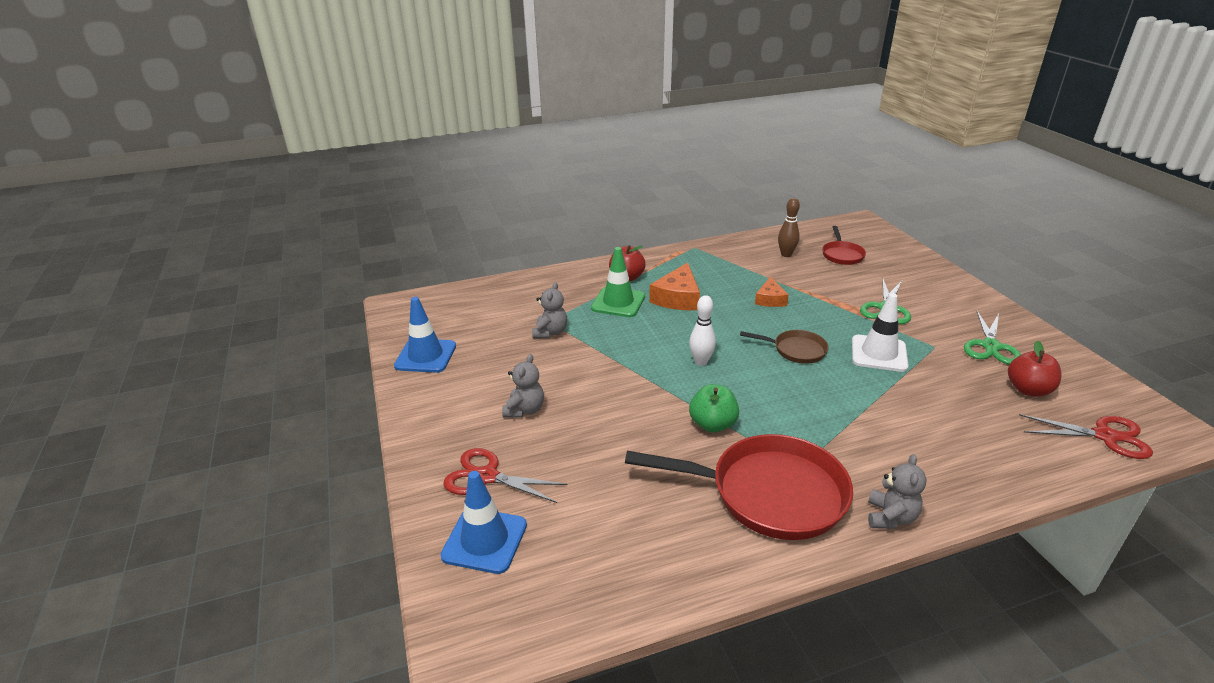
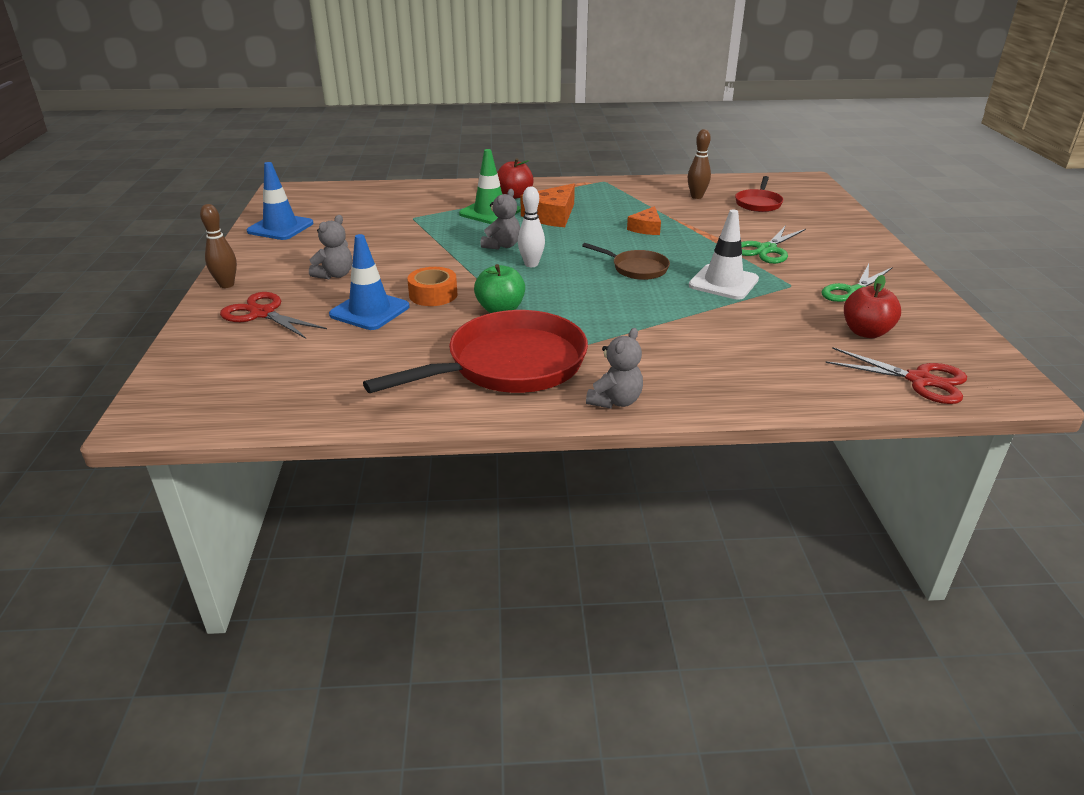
camera: 15 degrees right, 0 degrees up
(422, 444) = (226, 285): none -> brown bowling pin
(484, 540) = (225, 353): blue traffic cone -> blue traffic cone (369, 311)
(550, 332) = (406, 226): grey teddy bear -> grey teddy bear (502, 245)
(637, 417) = (433, 295): none -> orange tape
(769, 493) = (509, 365): red pan -> red pan turned 60 degrees counterclockwise

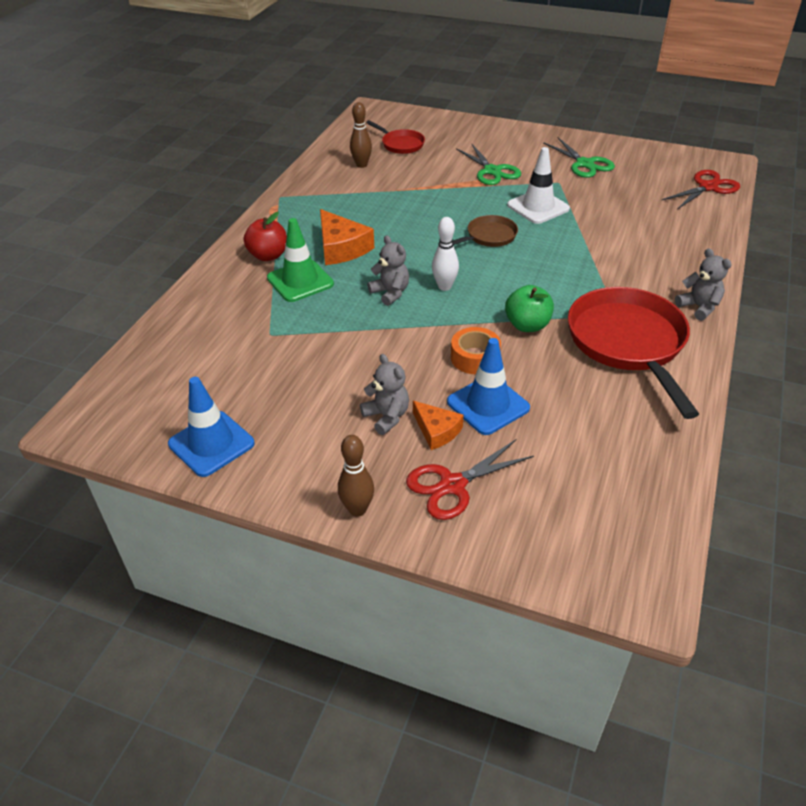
camera: 65 degrees left, 10 degrees up
(646, 228) = (410, 208): orange cheese -> orange cheese (436, 431)
(866, 332) = (641, 181): red apple -> none

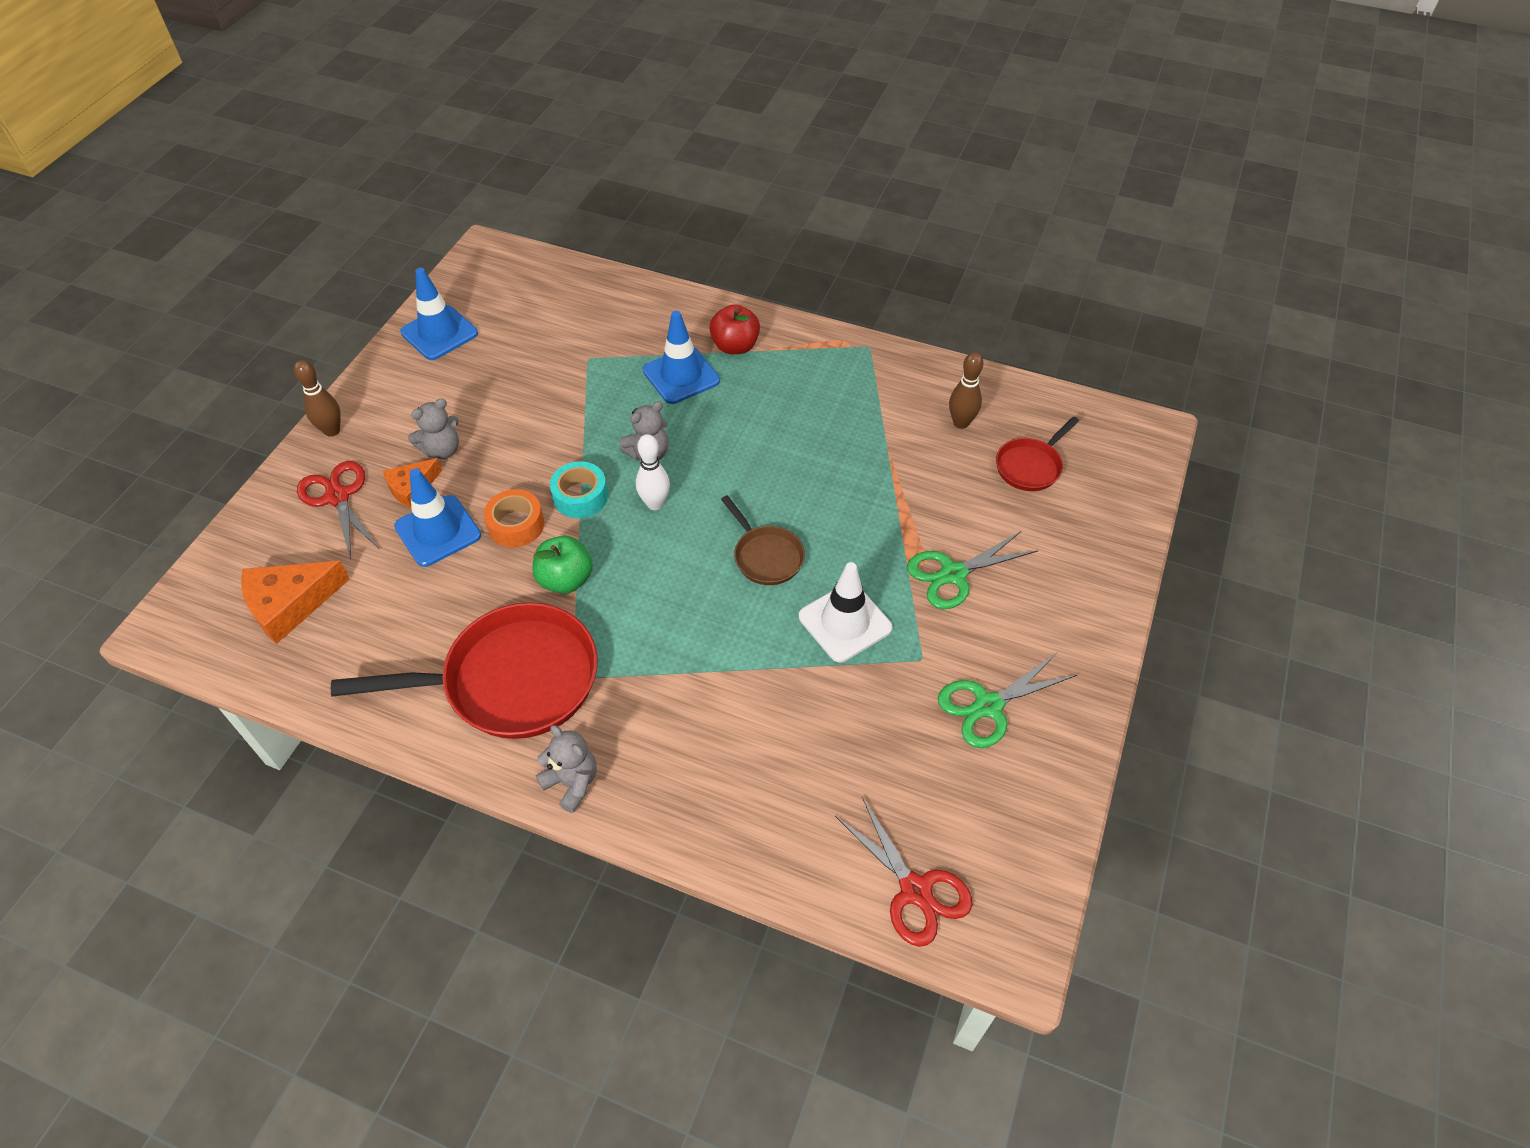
camera: 90 degrees right, 10 degrees up
(300, 281) = (681, 375): green traffic cone -> blue traffic cone
(341, 248) = (747, 408): orange cheese -> orange cheese (290, 604)
(440, 325) = (580, 496): none -> turquoise tape
(699, 307) = (572, 782): grey teddy bear -> grey teddy bear turned 105 degrees counterclockwise

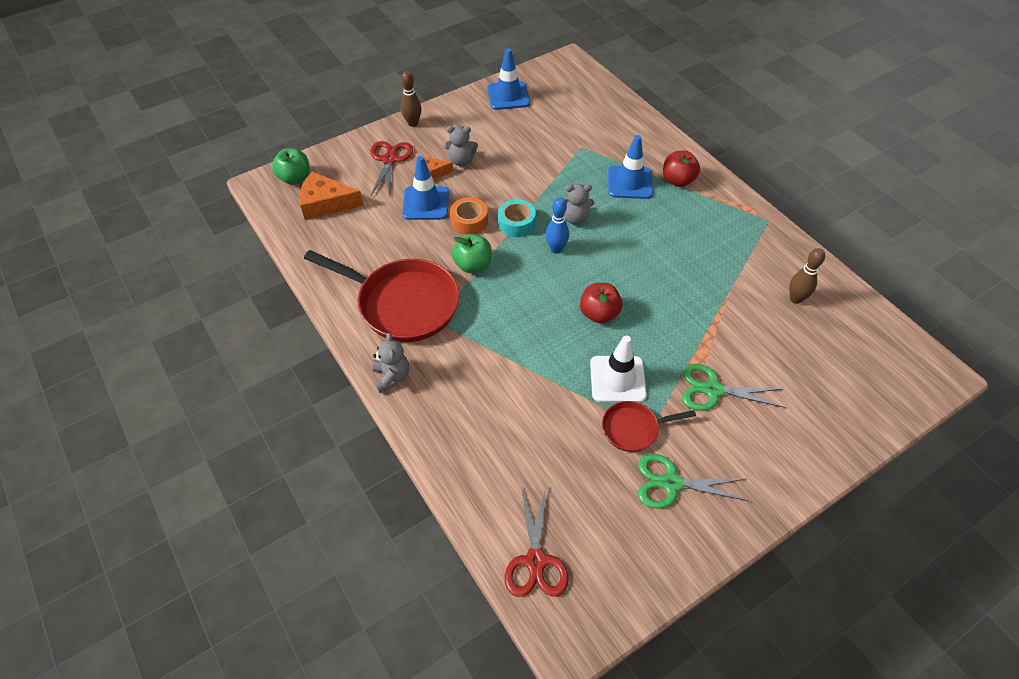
camera: 35 degrees right, 0 degrees up
(211, 592) = (295, 178): none -> green apple
(655, 504) = (556, 249): white bowling pin -> blue bowling pin
(766, 556) = (599, 314): brown pan -> red apple
(1030, 466) = (825, 351): red pan -> red pan (633, 429)

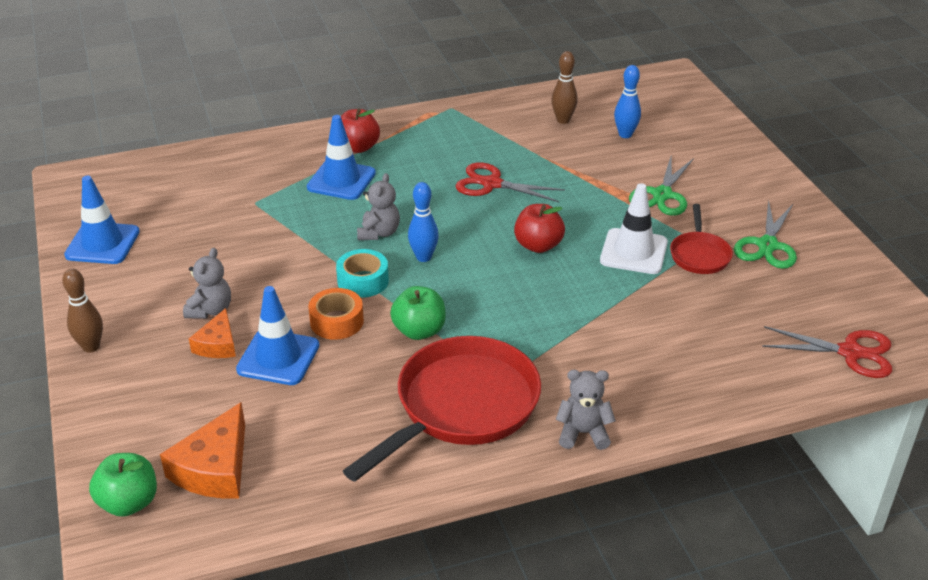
camera: 75 degrees left, 15 degrees down
(389, 160) = (159, 383): red scissors -> red scissors (491, 184)
(799, 349) = (625, 135): none -> blue bowling pin

